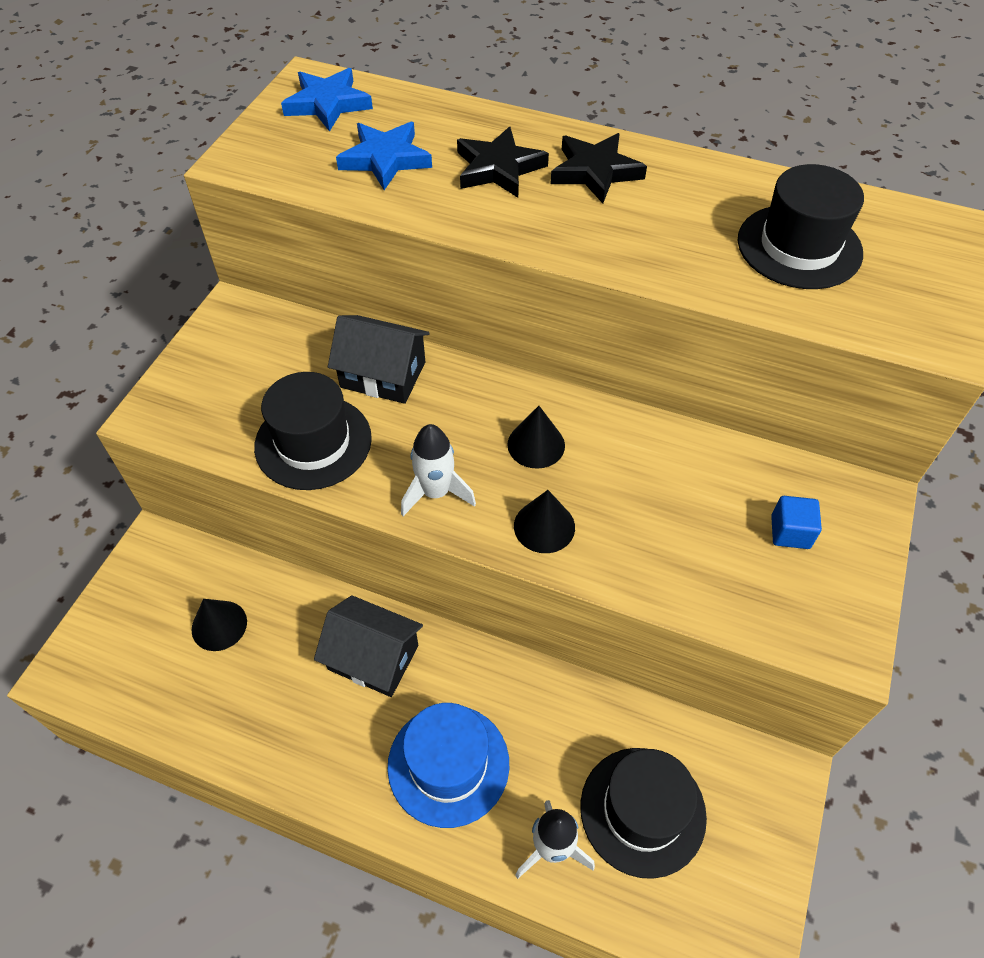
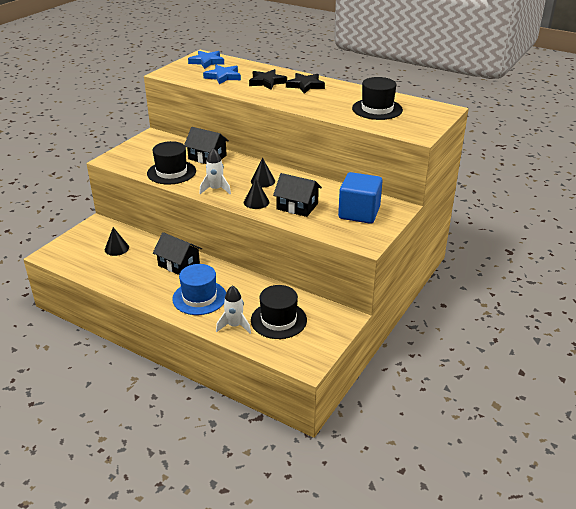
camera: 10 degrees right, 20 degrees down
(643, 529) = (297, 206): none -> black house
(790, 532) = (359, 213): blue cube -> blue cube, size x2.21

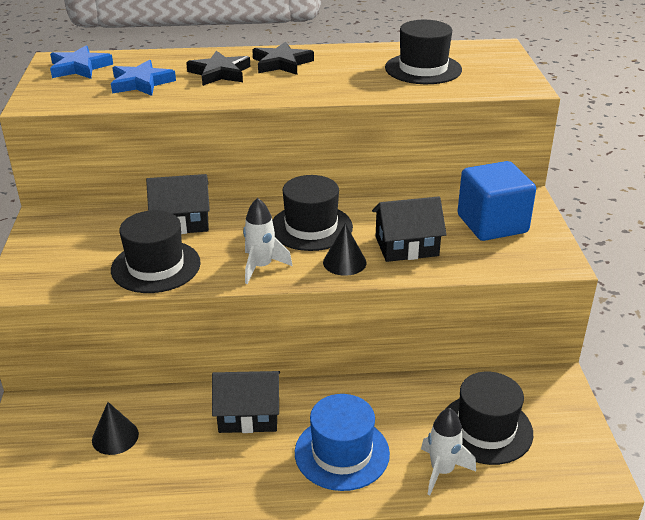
camera: 35 degrees left, 0 degrees up
(263, 181) = (311, 227): black cone -> black hat

